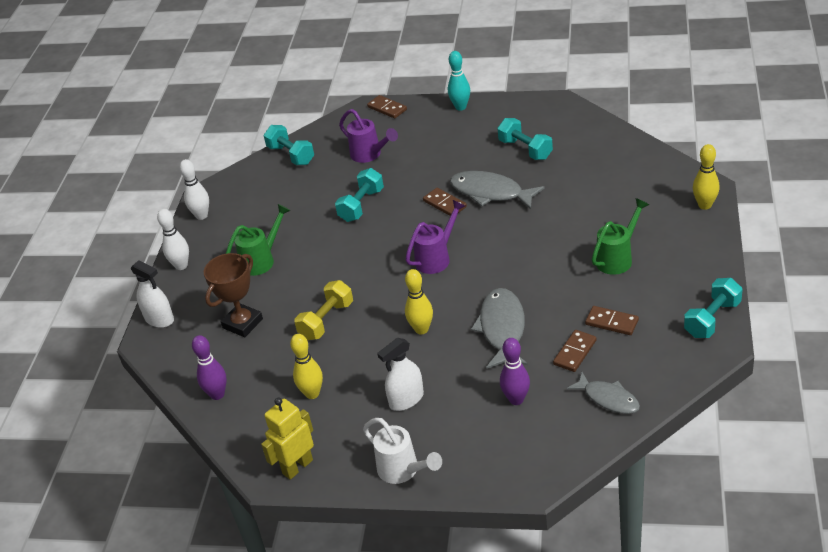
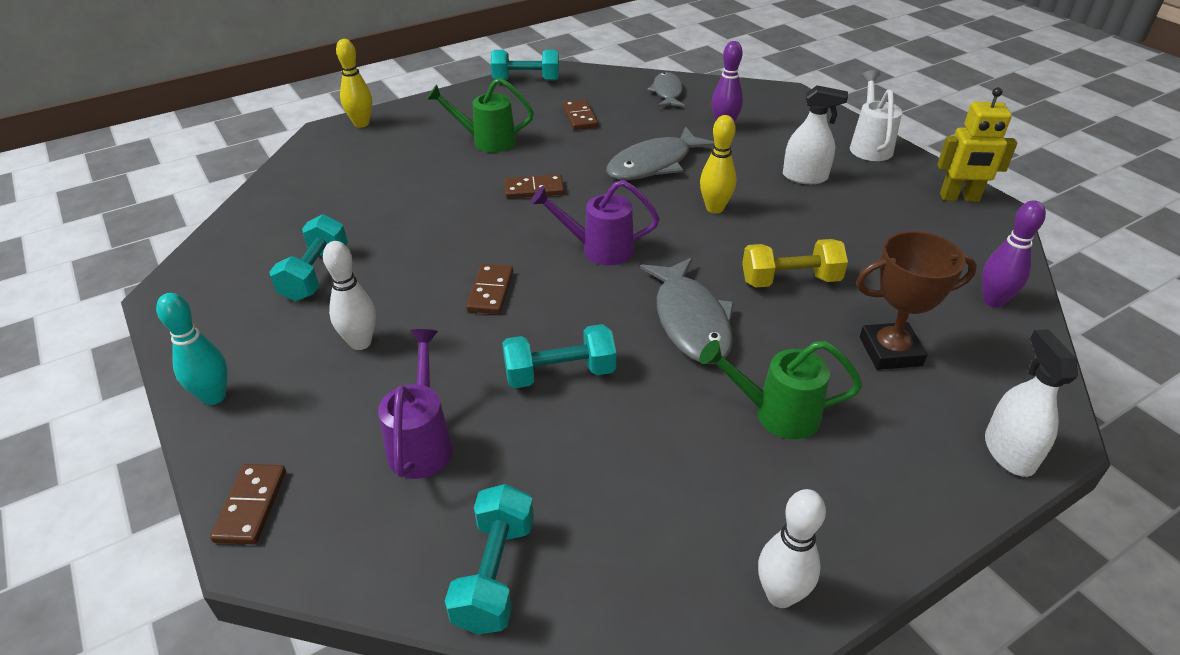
camera: 135 degrees left, 0 degrees up
(181, 266) = (905, 517): white bowling pin -> white bowling pin (360, 343)
(312, 393) = (884, 234): yellow bowling pin -> none
(490, 193) = (436, 263): grey fish -> grey fish (690, 321)
(575, 352) = (637, 121): brown domino -> brown domino (534, 189)

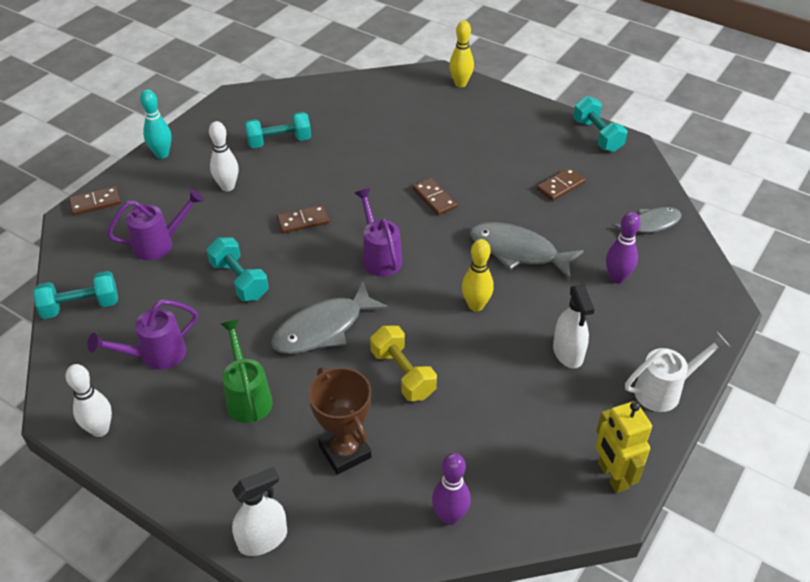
camera: 65 degrees right, 5 degrees up
(486, 141) = (483, 151): green watering can -> none
(657, 495) = (155, 356): none -> purple watering can

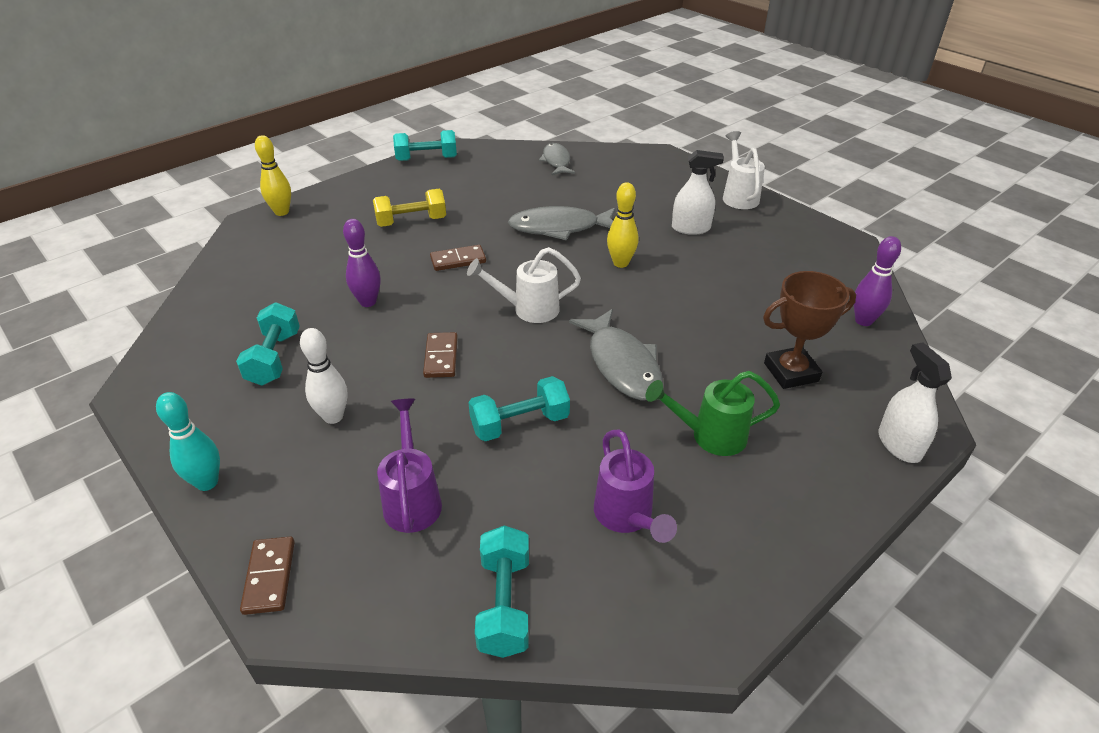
camera: 75 degrees left, 5 degrees down
(100, 429) = (745, 586): white bowling pin -> none
(379, 256) = (528, 309): purple watering can -> white watering can
(403, 374) = (697, 320): yellow dumbbell -> yellow dumbbell (411, 222)
(518, 251) = (559, 228): grey fish -> grey fish turned 45 degrees clockwise
(560, 186) = (483, 190): brown domino -> none
(612, 476) = (820, 235): yellow robot -> none
(617, 278) = (613, 189): purple bowling pin -> purple bowling pin (368, 302)

